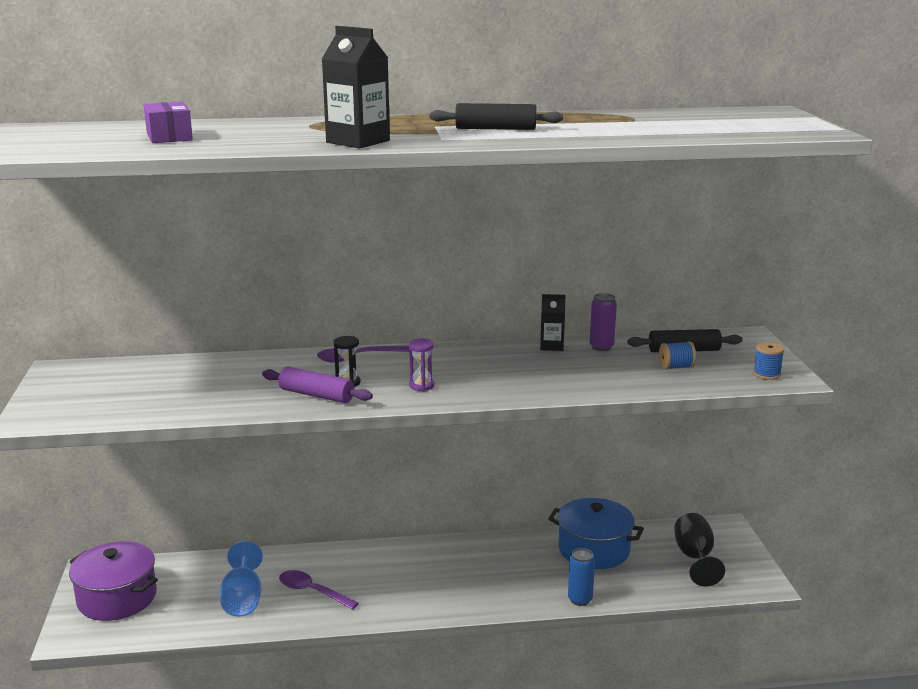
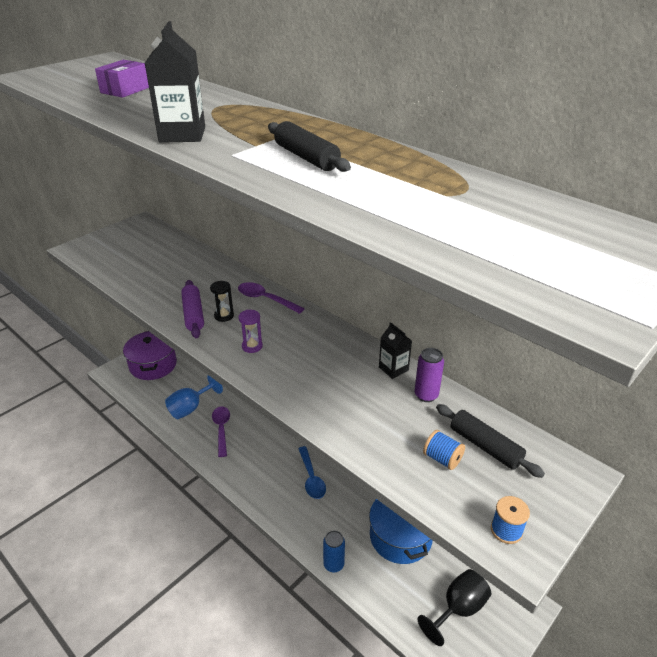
camera: 50 degrees right, 15 degrees up
(464, 565) = (311, 478): none -> blue spoon

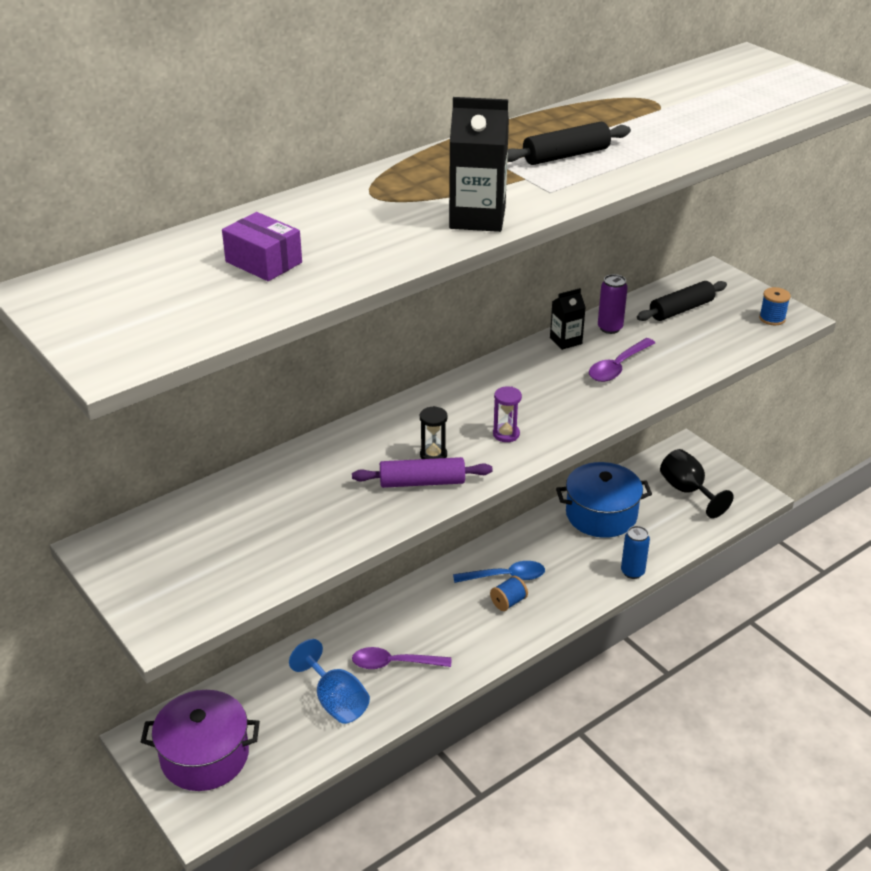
camera: 80 degrees left, 0 degrees up
(265, 299) = (404, 418): purple spoon -> purple spoon (618, 367)
(442, 458) = (695, 334): blue spool -> blue spool (508, 602)

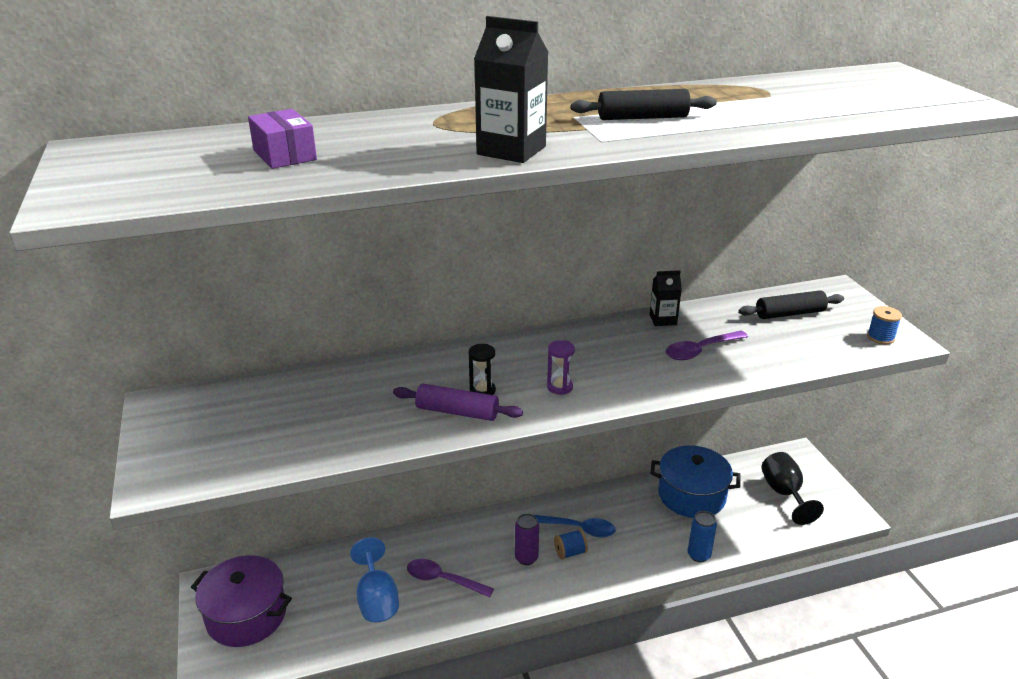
camera: 20 degrees right, 5 degrees down
(610, 328) = (711, 317): purple can -> purple can (526, 558)

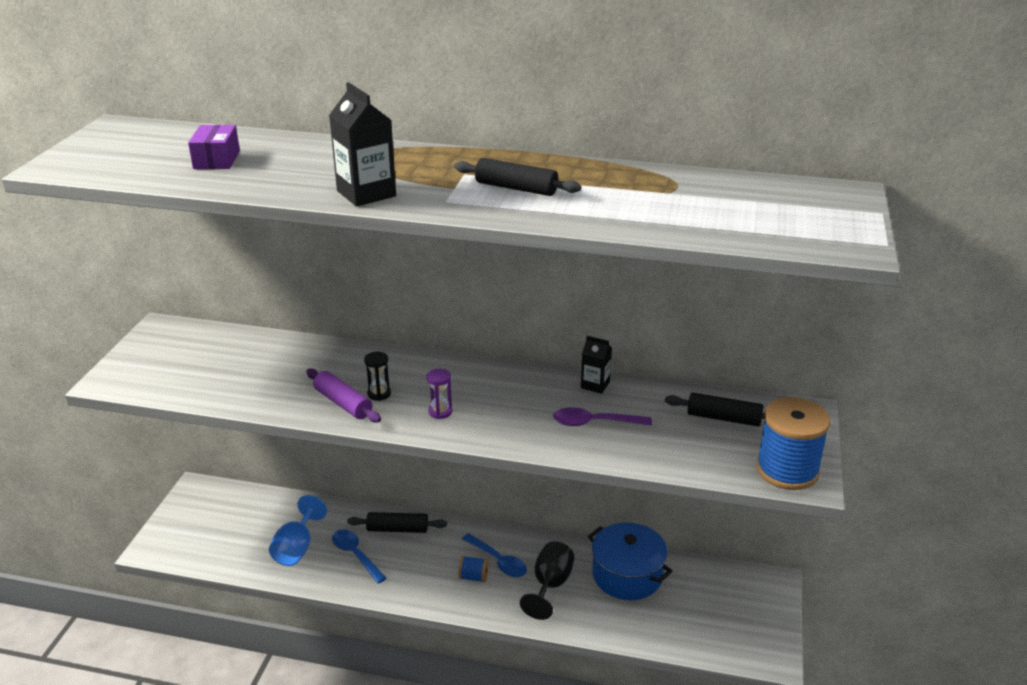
camera: 30 degrees right, 0 degrees up
(246, 615) = (202, 520): purple pot -> none
(443, 580) = (355, 555): purple spoon -> blue spoon
(461, 538) = (397, 529): none -> black rolling pin
(526, 558) = (434, 566): purple can -> none
(698, 555) = (583, 627): blue can -> none
(784, 493) = (721, 610): black goblet -> black goblet (550, 585)
(880, 337) = (787, 470): blue spool -> blue spool, size x2.17

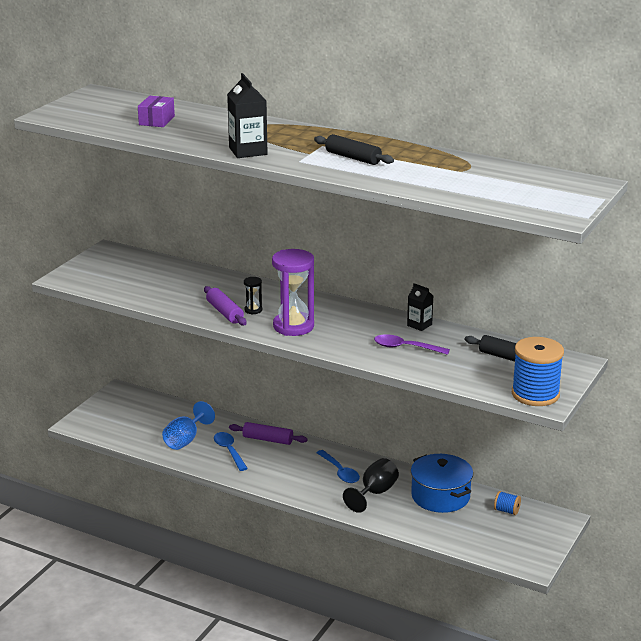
camera: 15 degrees right, 5 degrees down
(397, 529) = (268, 439): black rolling pin -> purple rolling pin
(440, 412) = (293, 326): purple hourglass -> purple hourglass, size x2.24
(473, 577) = (316, 478): blue spool -> blue spool (506, 511)

